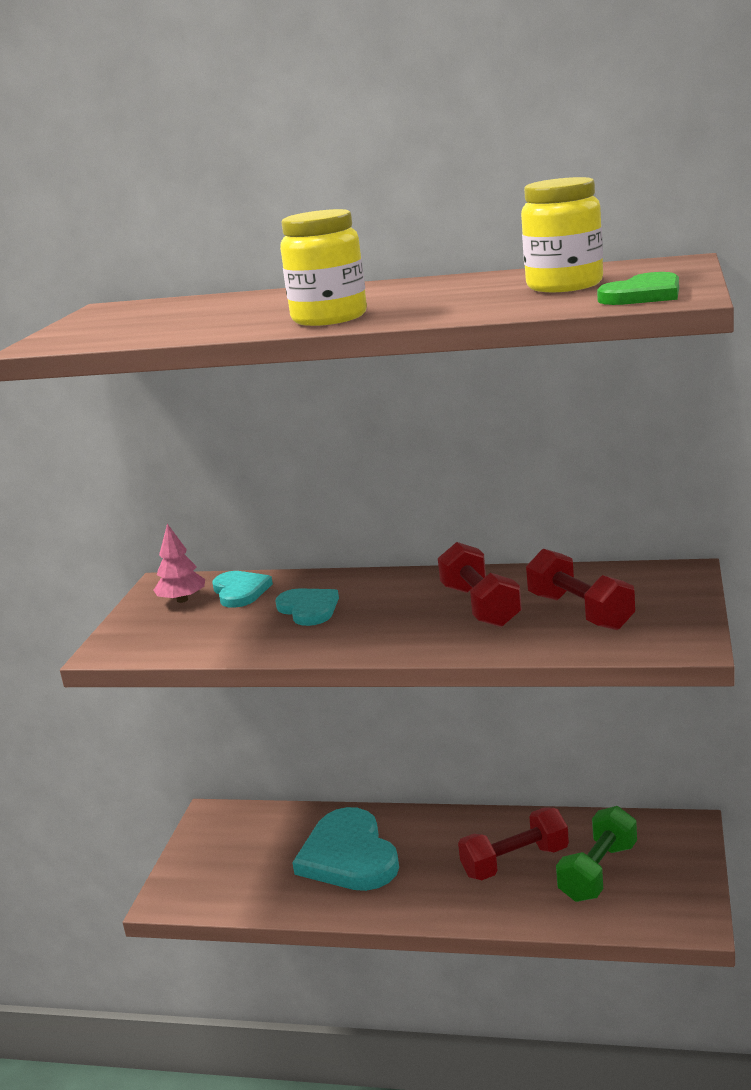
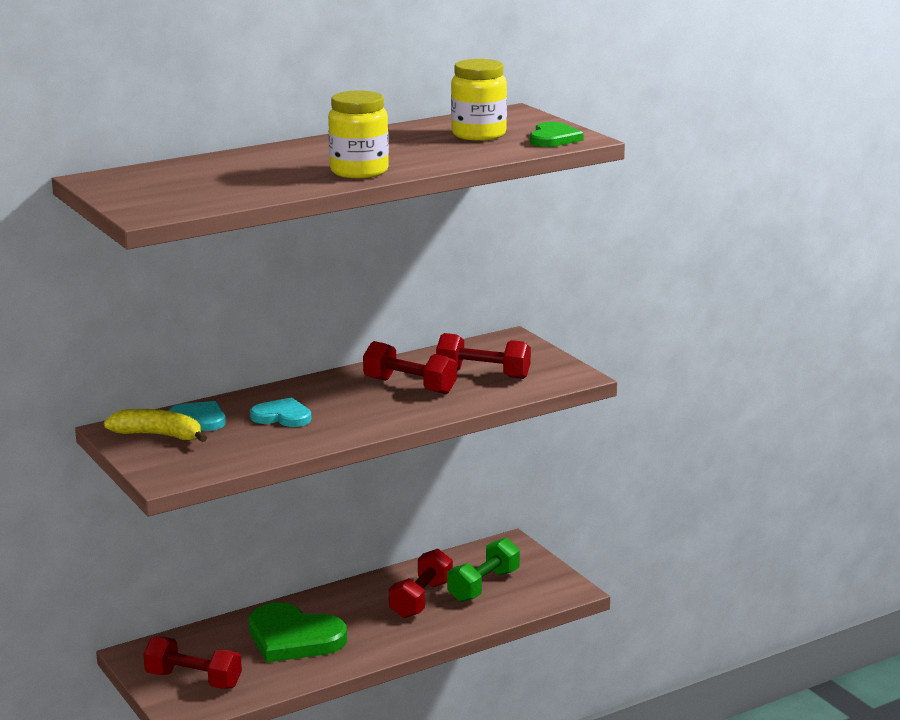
camera: 45 degrees left, 0 degrees up
(182, 600) = (158, 435): pink tree -> yellow banana
(217, 866) = (193, 680): none -> red dumbbell
(349, 856) = (293, 638): turquoise heart -> green heart
(598, 872) = (483, 586): green dumbbell -> green dumbbell turned 45 degrees clockwise

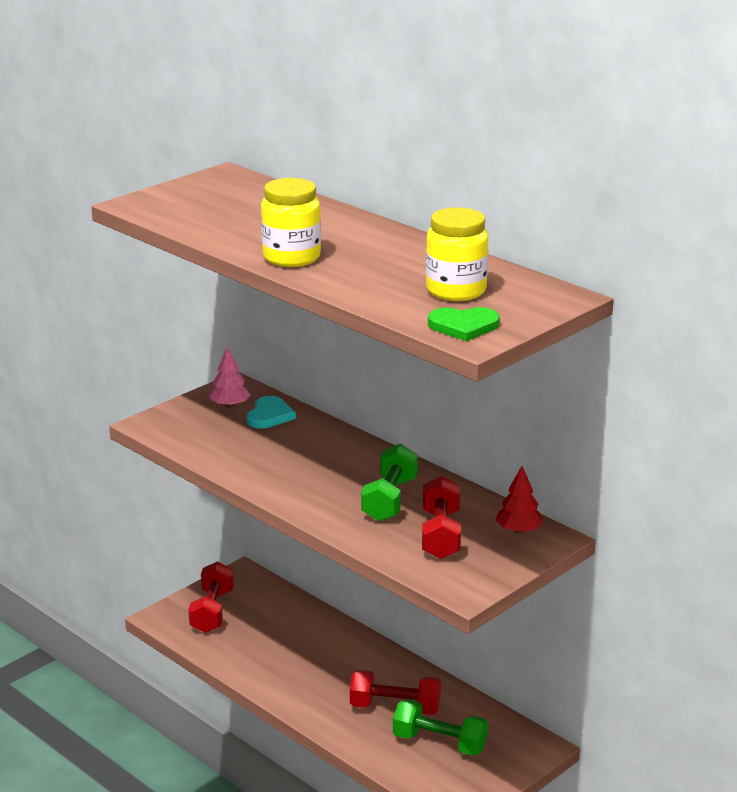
camera: 75 degrees right, 5 degrees up
(158, 435) = (230, 405): yellow banana -> pink tree
(282, 416) = (290, 450): turquoise heart -> none
(293, 638) = (296, 647): green heart -> none
(409, 386) = (389, 500): red dumbbell -> green dumbbell
(493, 347) = (518, 530): none -> red tree

